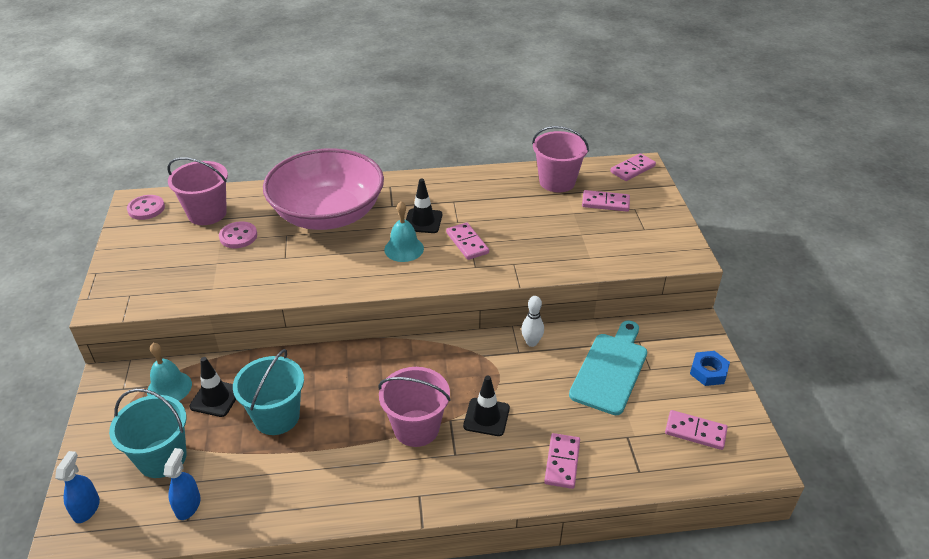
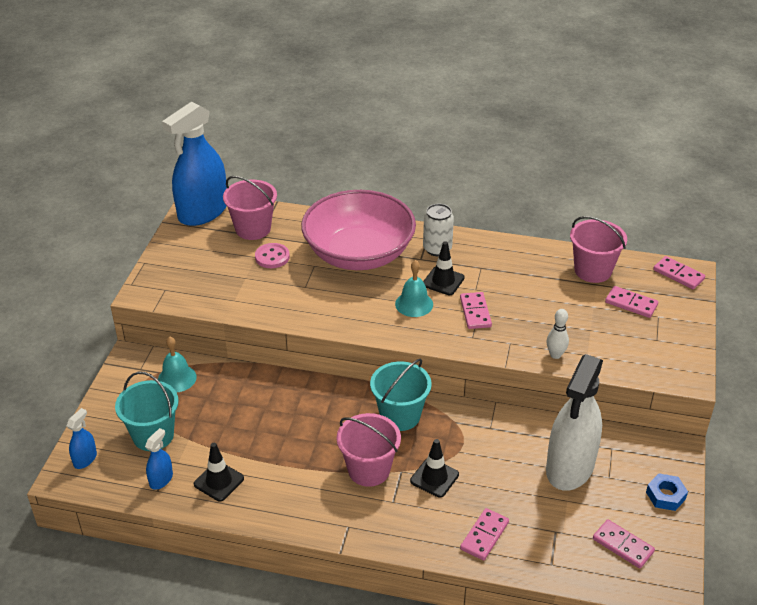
camera: 20 degrees right, 0 degrees up
(146, 209) = (203, 212): pink button -> blue spray bottle
(215, 398) = (211, 397): black traffic cone -> black traffic cone (219, 481)
(276, 417) = (255, 427): turquoise bucket -> turquoise bucket (400, 416)
(404, 193) = (437, 249): none -> white can
(531, 342) = (506, 422): white bowling pin -> white bowling pin (555, 355)
(610, 369) = (570, 467): turquoise cutting board -> white spray bottle
(632, 169) = (678, 274): pink domino -> pink domino turned 60 degrees clockwise

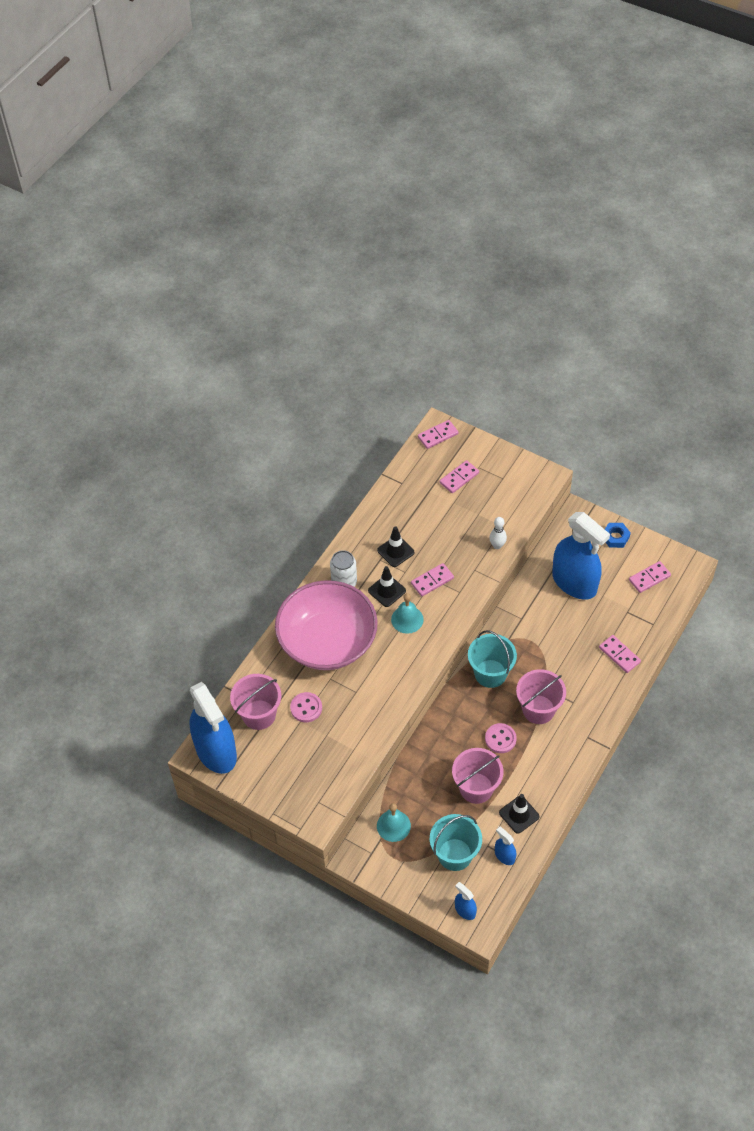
camera: 70 degrees left, 15 degrees up
(315, 443) = (500, 739): none -> pink button
(434, 478) = (559, 669): black traffic cone -> black traffic cone (395, 551)
(475, 312) = (432, 581): pink domino -> pink domino turned 45 degrees counterclockwise
(570, 467) = (574, 582): white spray bottle -> blue spray bottle
(592, 270) = (412, 487): pink bucket -> pink bucket (476, 788)

